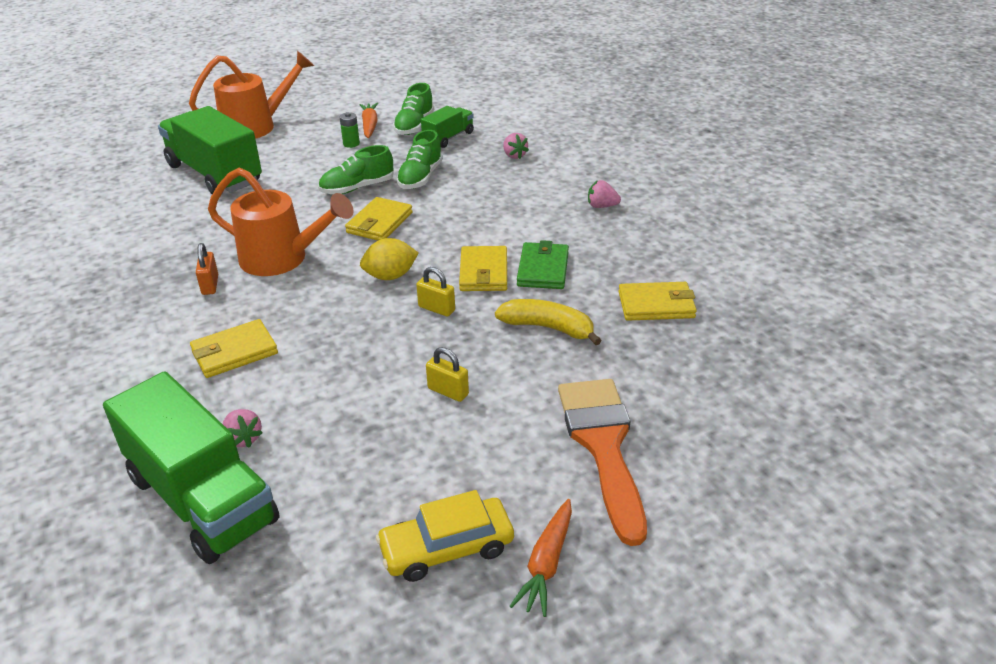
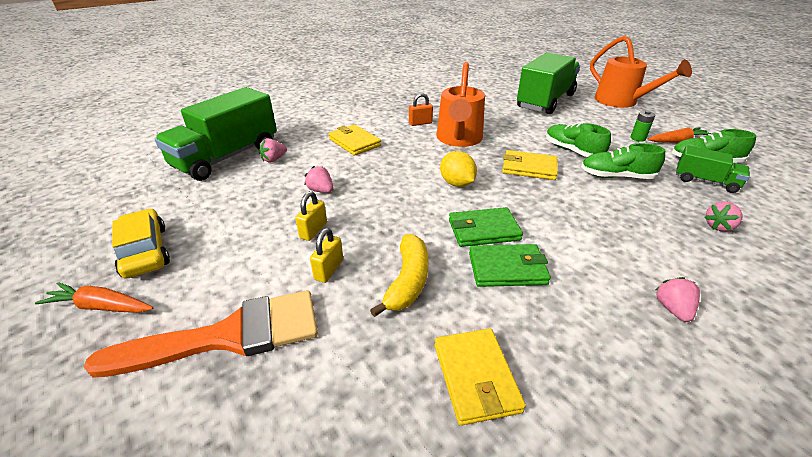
camera: 80 degrees right, 0 degrees up
(359, 386) = (321, 190): none -> pink strawberry
(436, 309) = (420, 211): yellow padlock -> yellow padlock (329, 270)
(483, 272) = (483, 230): yellow wallet -> green wallet

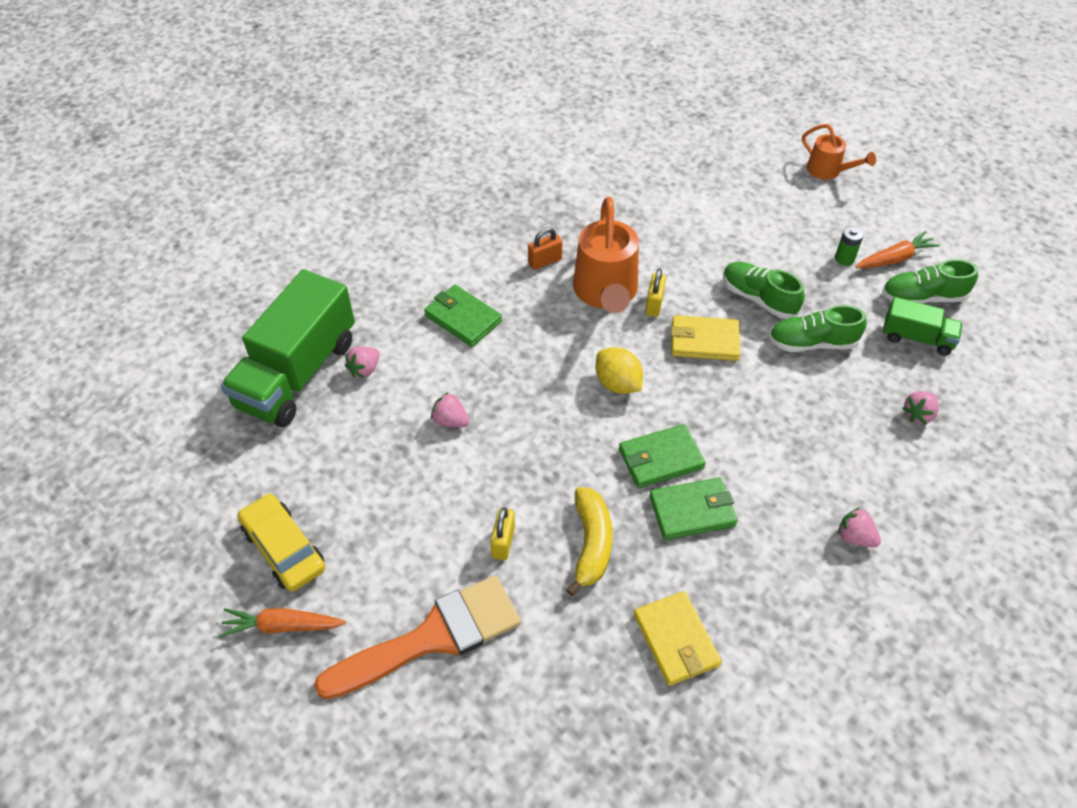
camera: 10 degrees left, 15 degrees up
(313, 230) = (466, 489): yellow padlock -> yellow padlock (654, 304)
(354, 142) = (463, 318): yellow wallet -> green wallet
(545, 101) = (719, 183): green truck -> none
(621, 102) = (828, 171): orange watering can -> orange watering can, size x0.57
(672, 309) = (855, 537): pink strawberry -> pink strawberry turned 45 degrees counterclockwise

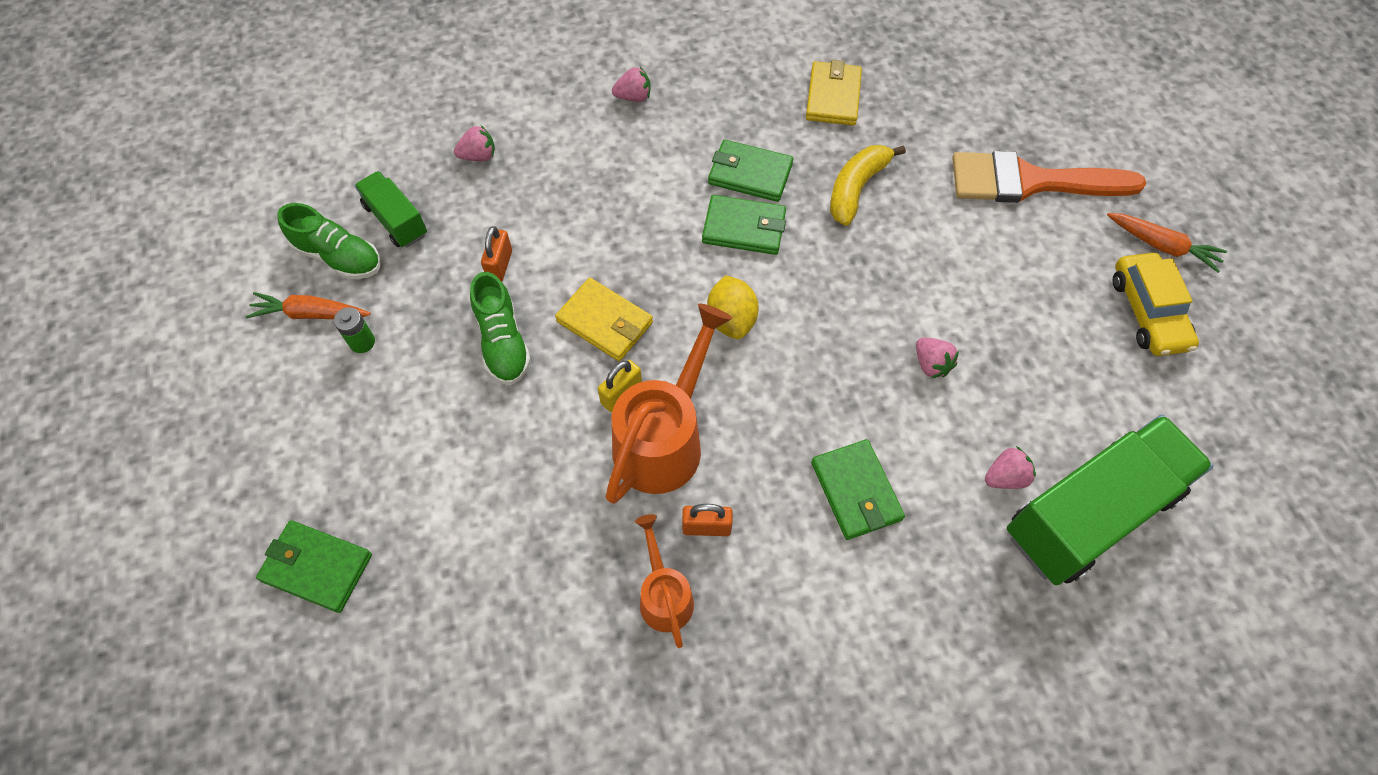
camera: 150 degrees left, 10 degrees up
(503, 542) = (934, 225): yellow padlock -> none
(741, 158) = (317, 567): none -> green wallet
(812, 343) = (500, 265): green shoe -> orange padlock
(828, 171) = (235, 479): orange watering can -> orange watering can (664, 595)
(855, 537) = (633, 97): pink strawberry -> pink strawberry turned 75 degrees counterclockwise

